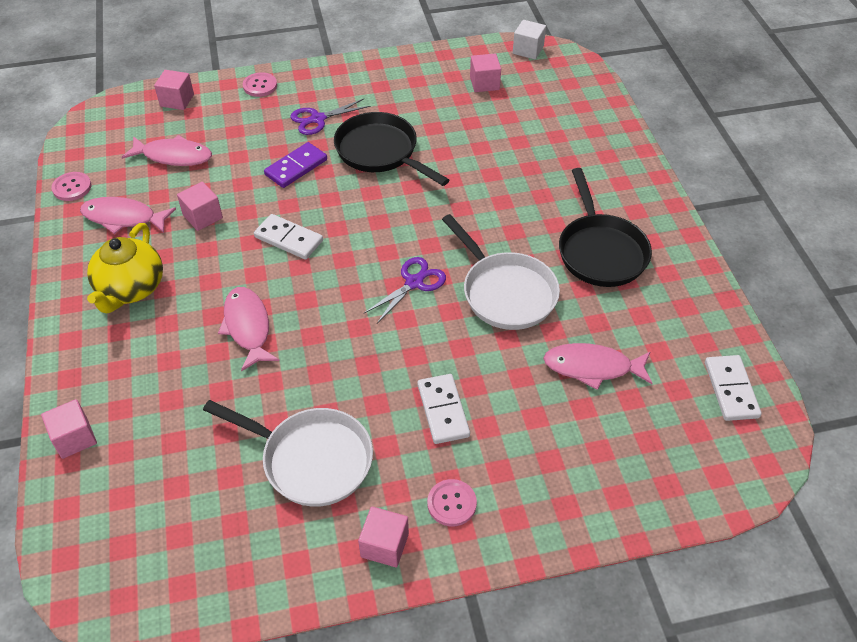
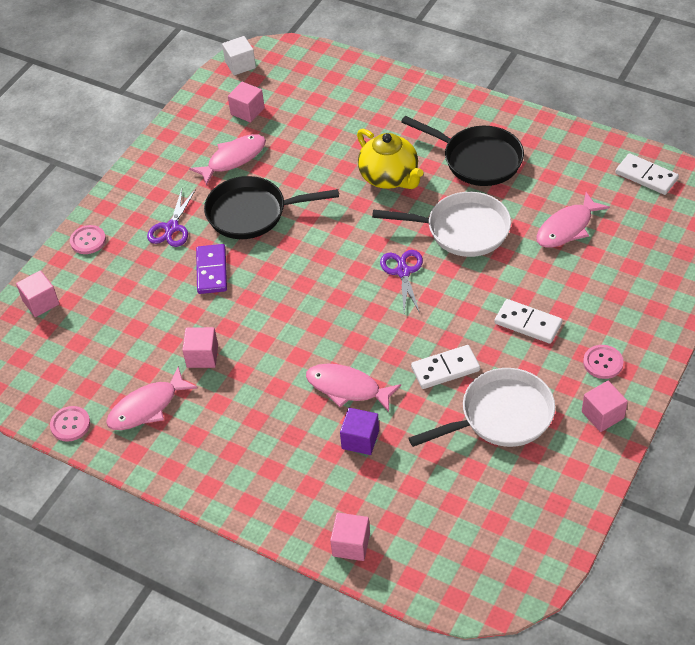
camera: 45 degrees left, 0 degrees up
(131, 289) = (233, 440): yellow teapot -> yellow teapot (390, 177)
(173, 156) = (109, 339): pink fish -> pink fish (233, 159)
(197, 371) = (360, 439): none -> purple cube
(288, 239) = (284, 317): white domino -> white domino (445, 369)

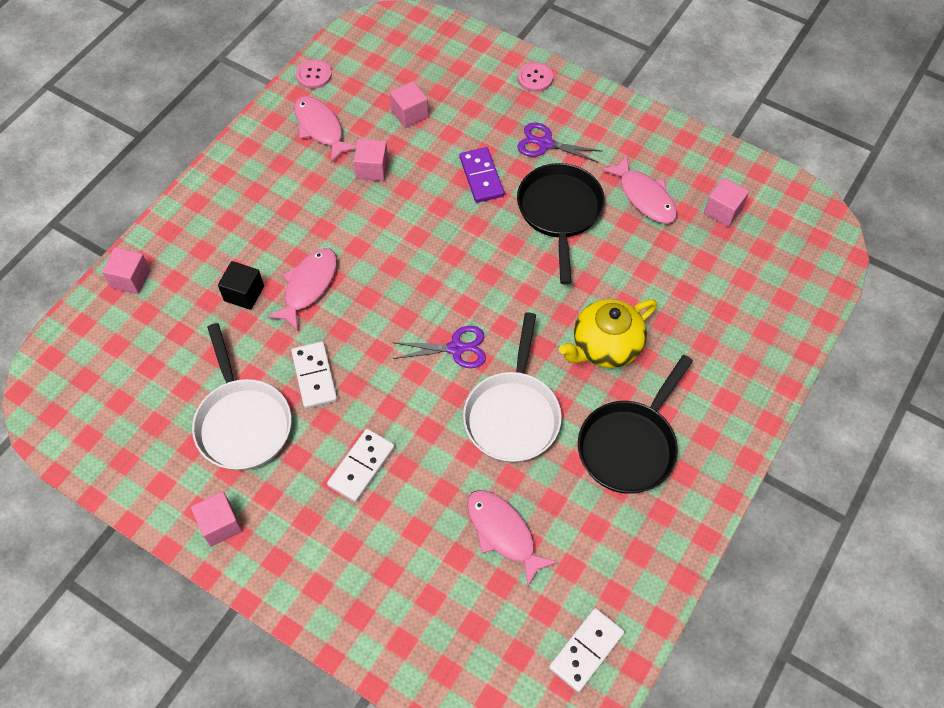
camera: 90 degrees right, 10 degrees up
(41, 302) = (459, 48): pink cube -> pink cube (409, 114)
(212, 271) = (481, 177): purple domino -> purple domino turned 75 degrees clockwise
(240, 65) = (804, 205): white cube -> none
(360, 439) = (244, 293): purple cube -> black cube
(603, 363) = (290, 538): pink button -> none

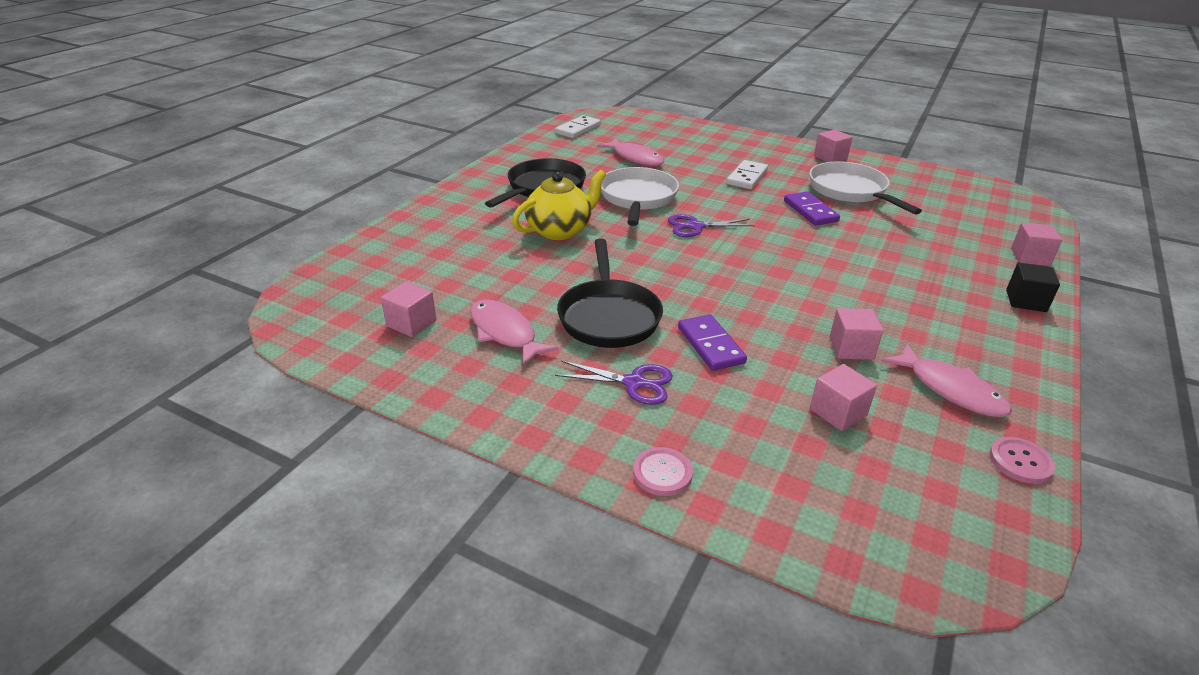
camera: 175 degrees right, 25 degrees down
(244, 293) = (912, 251): black cube -> black cube (1026, 301)
(308, 286) = (854, 257): pink fish -> none
(314, 376) = (810, 211): white domino -> purple domino

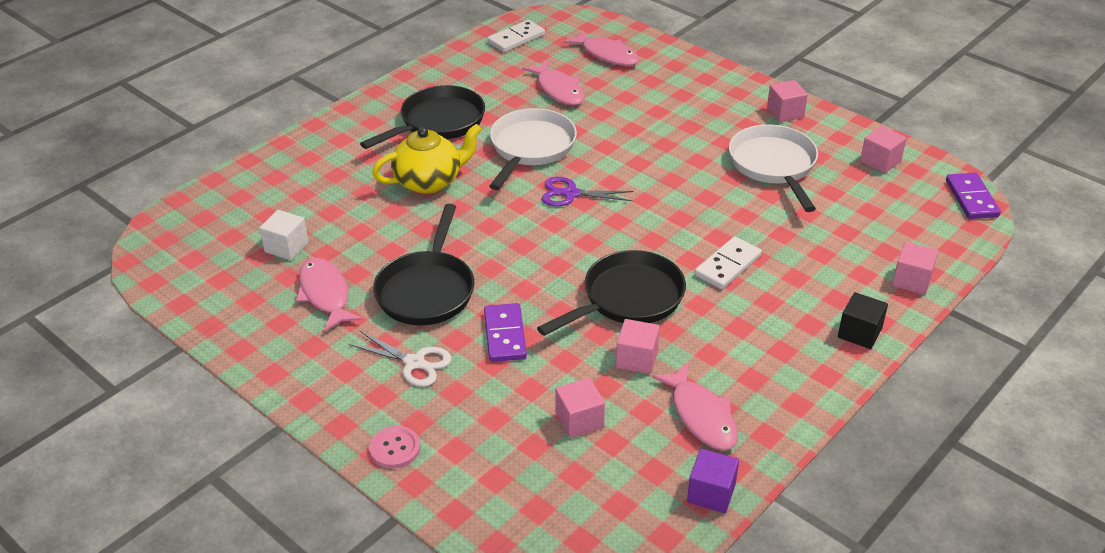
camera: 15 degrees right, 5 degrees up
(411, 323) = (248, 272): pink cube -> pink cube (880, 161)
(443, 297) = (286, 247): none -> white cube
(634, 383) = (414, 363): purple scissors -> white scissors
(660, 133) = (607, 54): none -> pink fish
(747, 177) = (668, 132): white domino -> white domino (728, 265)
(805, 300) = (628, 299): none -> black pan
(810, 211) = (708, 188): purple domino -> purple domino (971, 198)
(1020, 462) = (711, 493): pink button -> purple cube

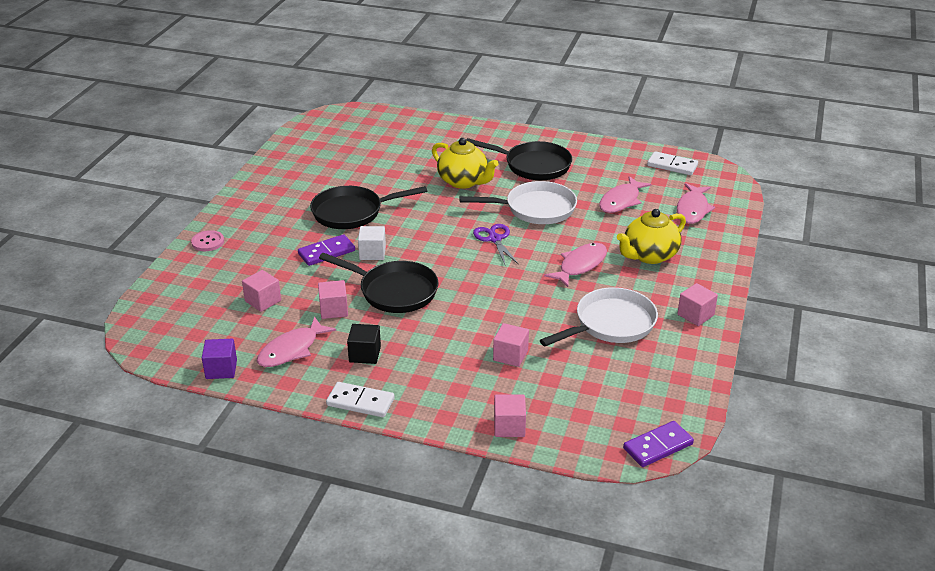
camera: 65 degrees right, 5 degrees down
(286, 247) = (360, 154): white cube -> white cube (372, 253)
(325, 294) = (325, 180): pink fish -> pink fish (580, 265)
(414, 363) = (283, 227): white scissors -> none
(670, 106) = (649, 255): none -> yellow teapot
(728, 265) = (462, 327): white domino -> white domino (360, 402)
(859, 333) = (423, 408): black cube -> black cube (365, 354)
(880, 161) = (669, 381): pink cube -> pink cube (510, 355)

